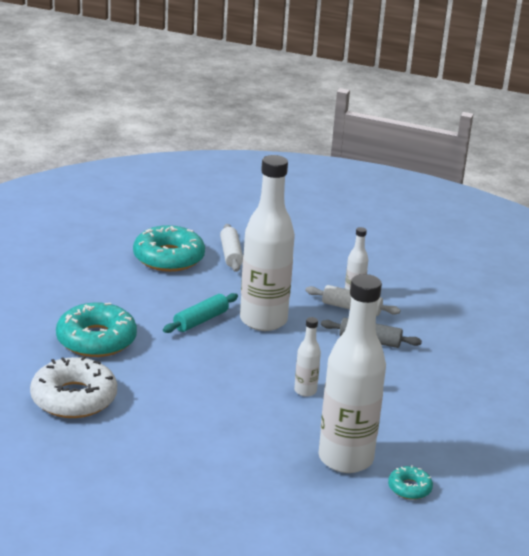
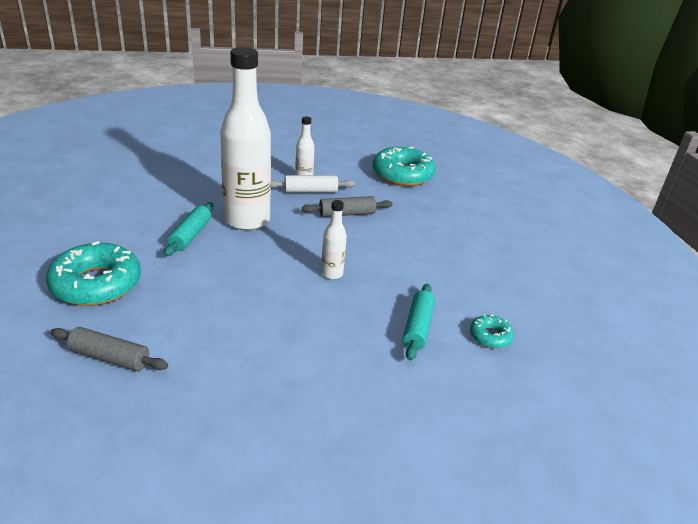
camera: 30 degrees left, 5 degrees up
(74, 398) = (109, 357): white donut -> grey rolling pin
(168, 258) = (121, 186): turquoise donut -> turquoise donut (402, 174)
(231, 254) = (177, 171): white rolling pin -> none
(345, 459) = (417, 327): white bottle -> turquoise rolling pin

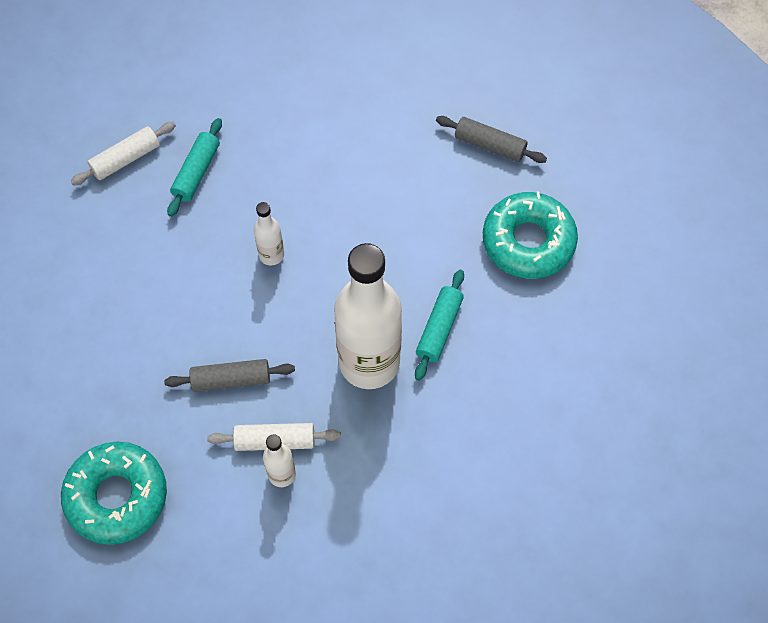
camera: 170 degrees left, 30 degrees up
(490, 336) = (126, 159): turquoise donut -> white rolling pin

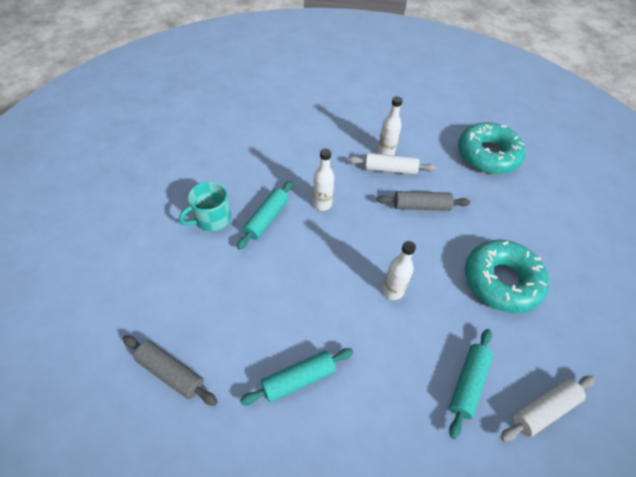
camera: 175 degrees left, 10 degrees down
(365, 155) = (298, 379): none -> turquoise rolling pin
(369, 363) = (322, 204): white bottle -> white bottle, size x0.44
(510, 319) = (212, 218): none -> turquoise mug
(528, 242) = (174, 273): turquoise donut -> turquoise donut (501, 281)

